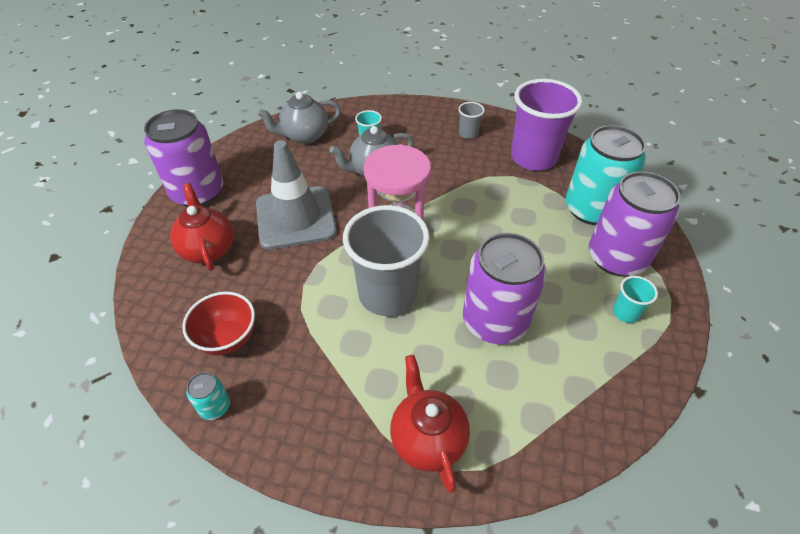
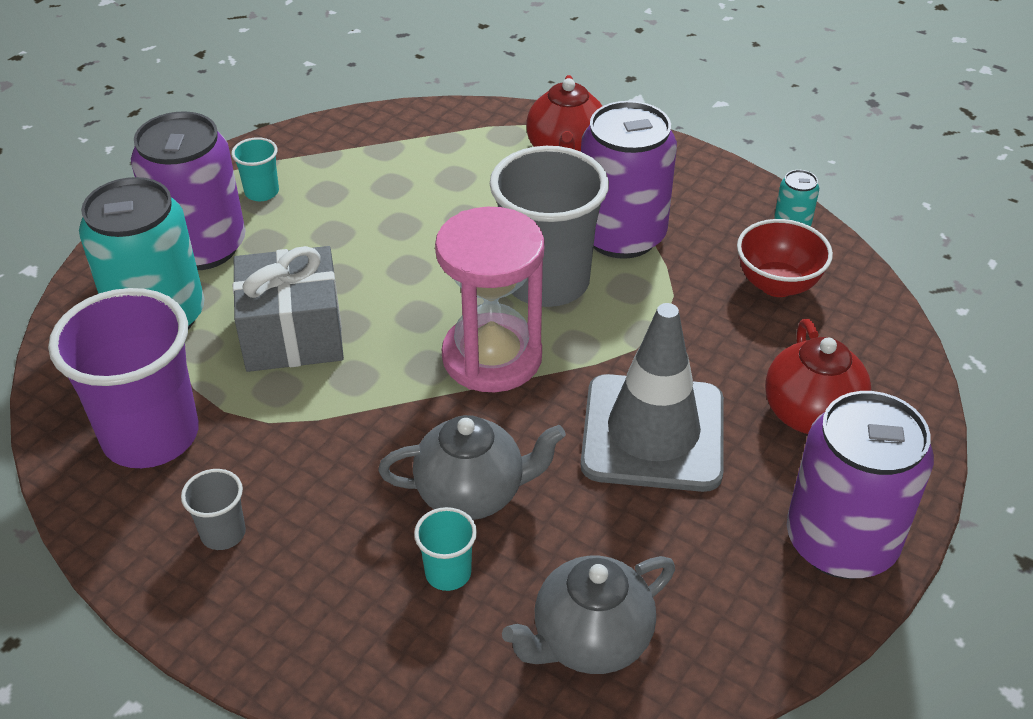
camera: 160 degrees left, 5 degrees down
(304, 136) = (589, 640): grey teapot -> grey teapot turned 150 degrees clockwise
(494, 321) = (426, 222): purple can -> purple can (621, 235)
(513, 219) = (293, 334): none -> grey gift

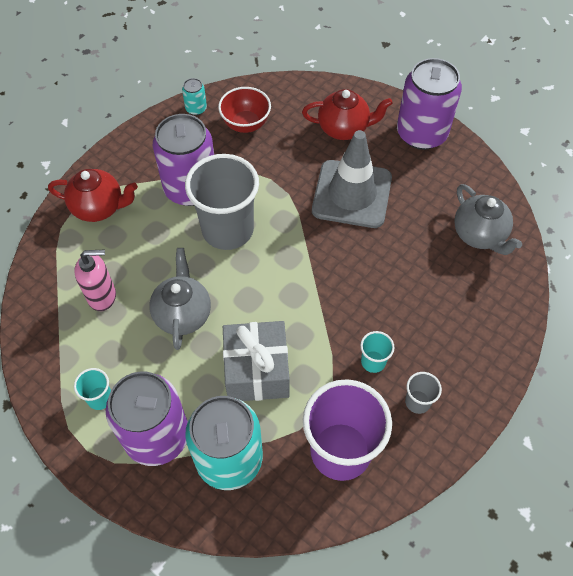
camera: 85 degrees left, 15 degrees up
(416, 174) = (102, 296): none -> pink soap dispenser
(448, 573) = (442, 291): turquoise cup -> turquoise cup (373, 362)
(472, 493) = (390, 278): grey teapot -> grey teapot (183, 314)
(492, 357) = (289, 262): pink hourglass -> none

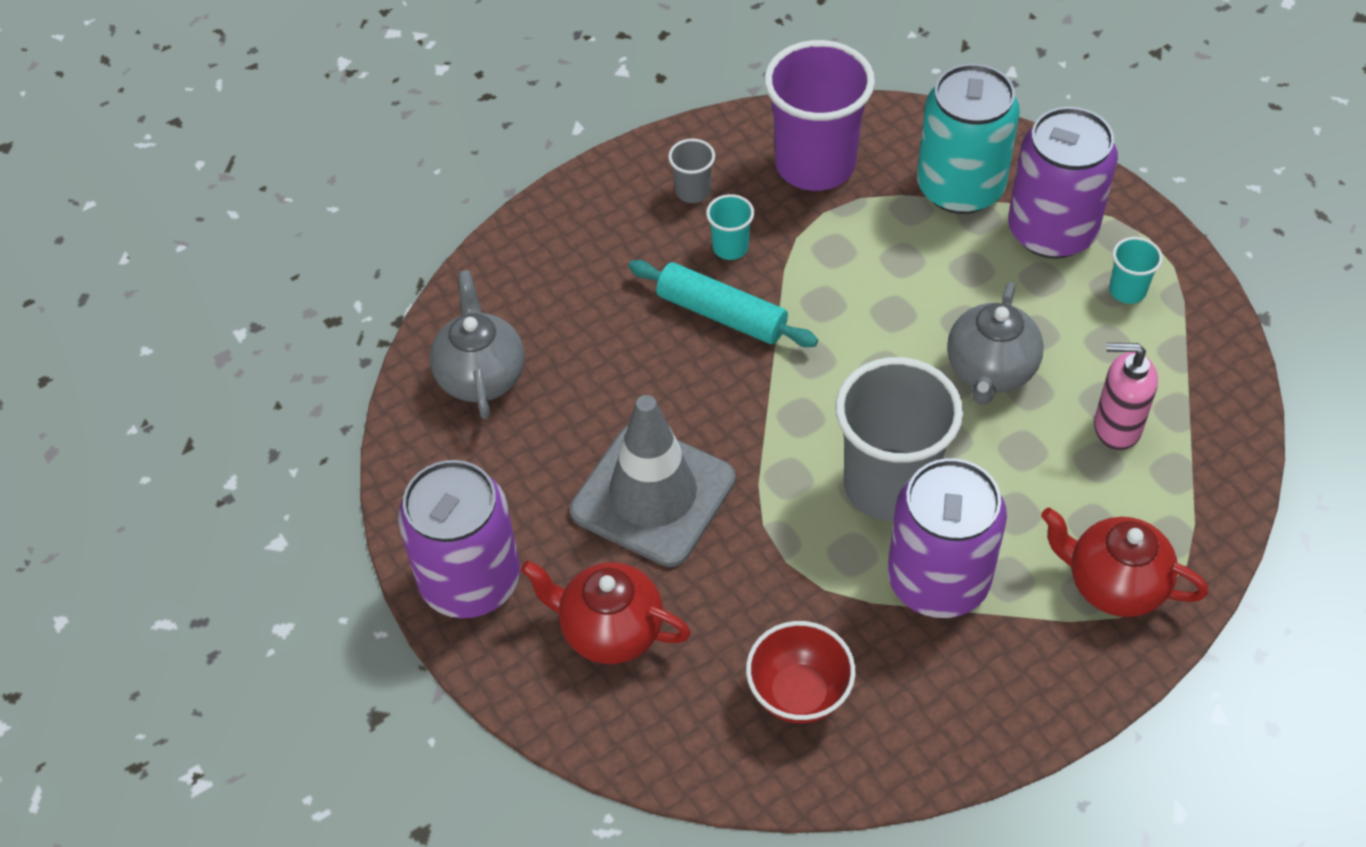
camera: 160 degrees left, 5 degrees down
(196, 108) = (892, 761): turquoise can -> none
(257, 371) = (897, 273): grey gift -> none
(359, 310) = (721, 314): none -> turquoise rolling pin

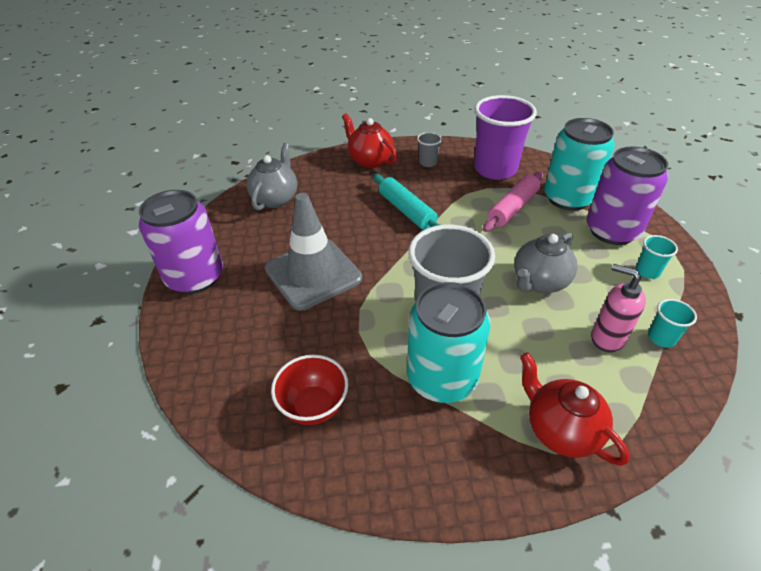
camera: 25 degrees right, 10 degrees down
(610, 630) = (239, 327): red teapot -> red teapot (370, 160)
(730, 247) = (430, 187): turquoise cup -> turquoise cup (661, 338)
(885, 242) = (512, 208): none -> pink rolling pin
(938, 580) = (442, 378): purple can -> turquoise can

